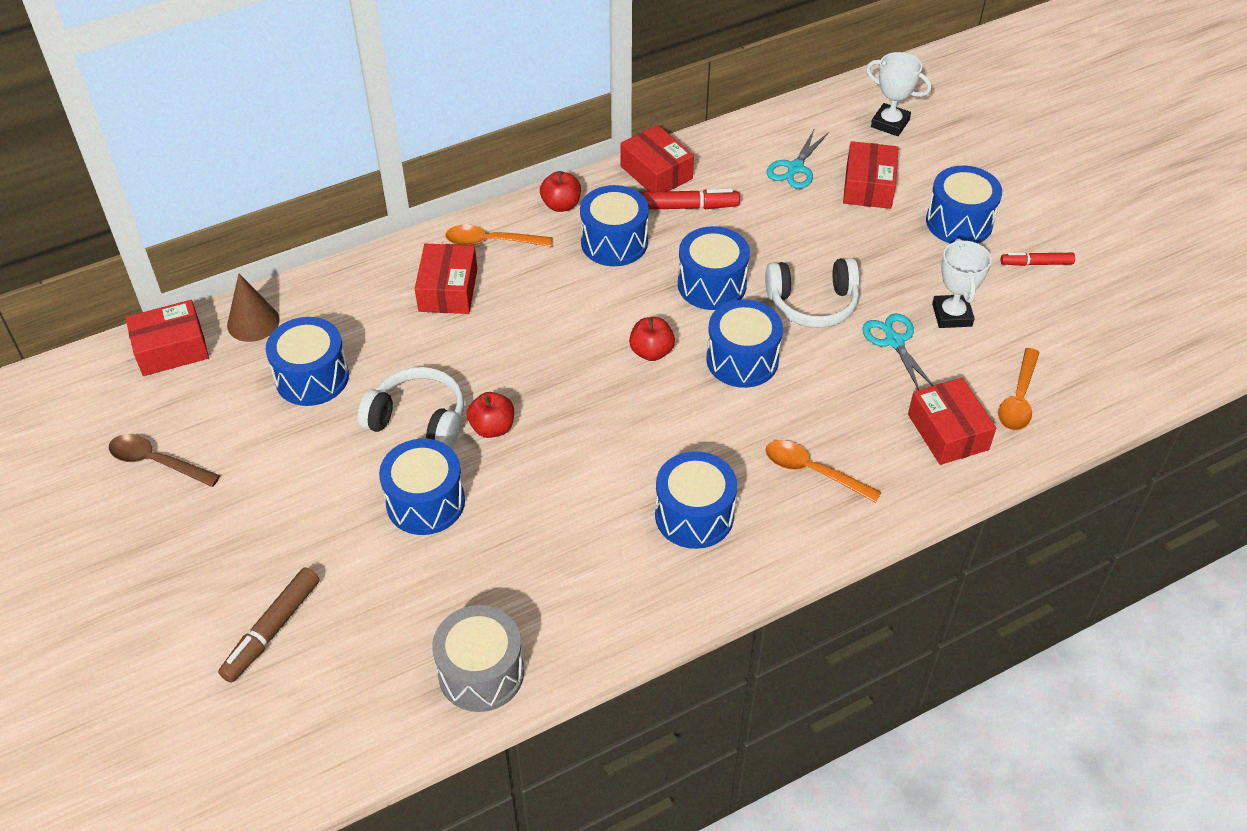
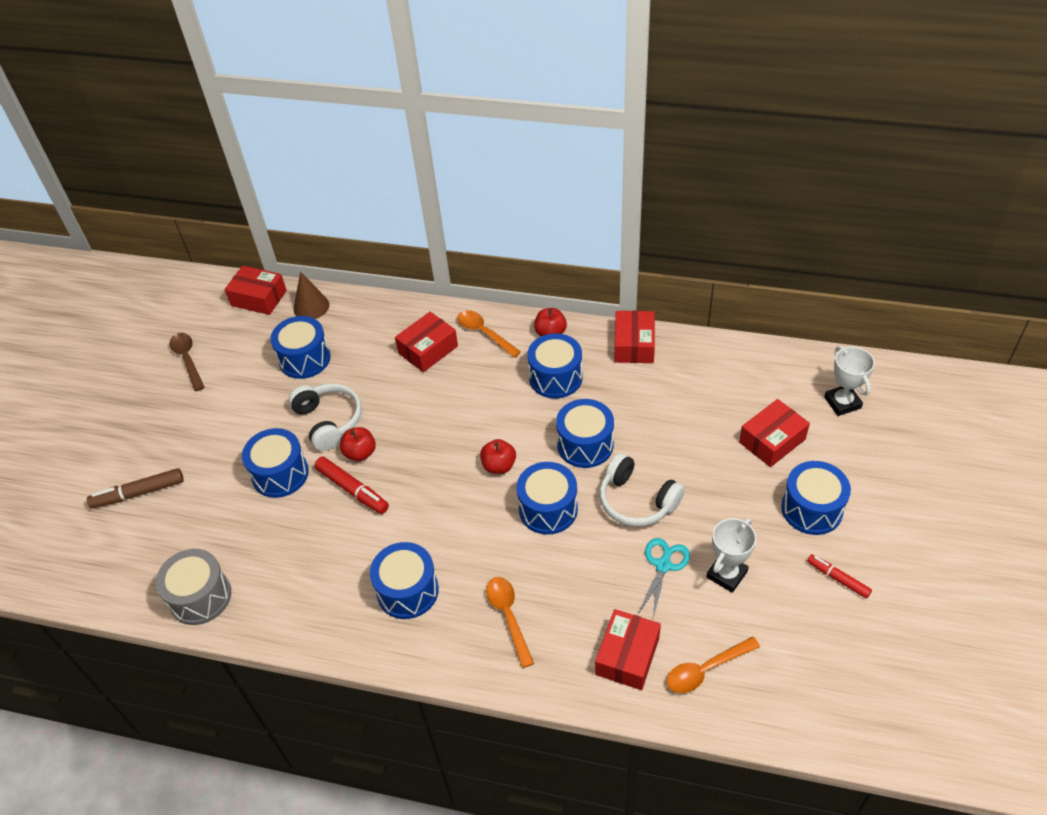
camera: 45 degrees right, 0 degrees up
(685, 207) = (626, 380): red marker -> red marker (352, 489)
(795, 168) = (732, 396): turquoise scissors -> none

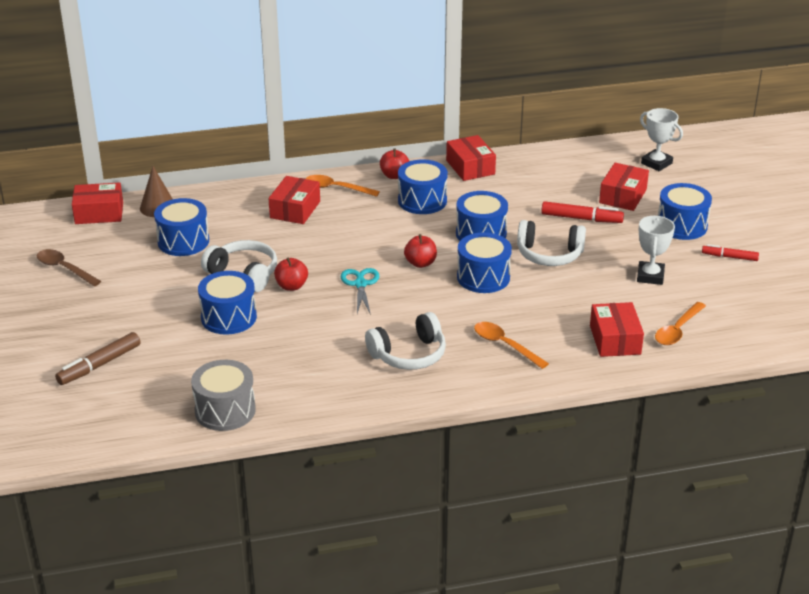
camera: 30 degrees left, 15 degrees down
(352, 489) = (305, 309): red marker -> red marker (581, 218)
(407, 591) = (409, 354): blue drum -> white headphones
(663, 565) = (599, 284): turquoise scissors -> turquoise scissors (360, 284)

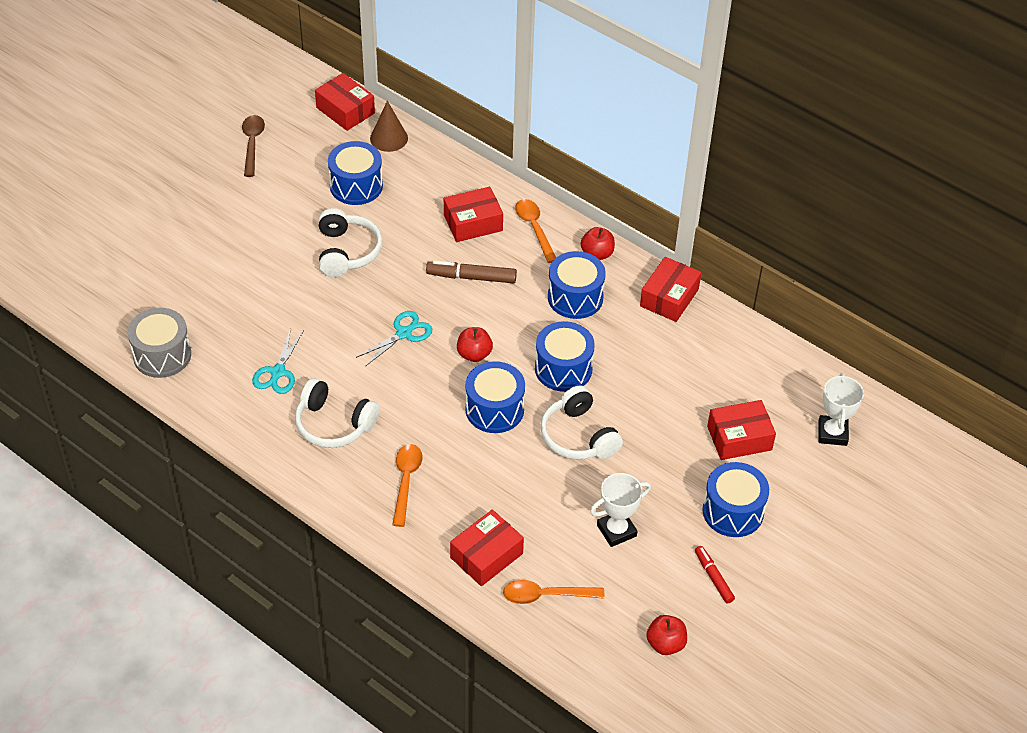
camera: 50 degrees right, 15 degrees up
(100, 365) = (153, 247): brown marker -> brown marker (471, 277)
(229, 317) = (280, 281): blue drum -> none
(291, 286) = (359, 291): red apple -> red apple (665, 644)
(322, 359) = (278, 372): none -> turquoise scissors
(581, 218) = (664, 427): red marker -> none

